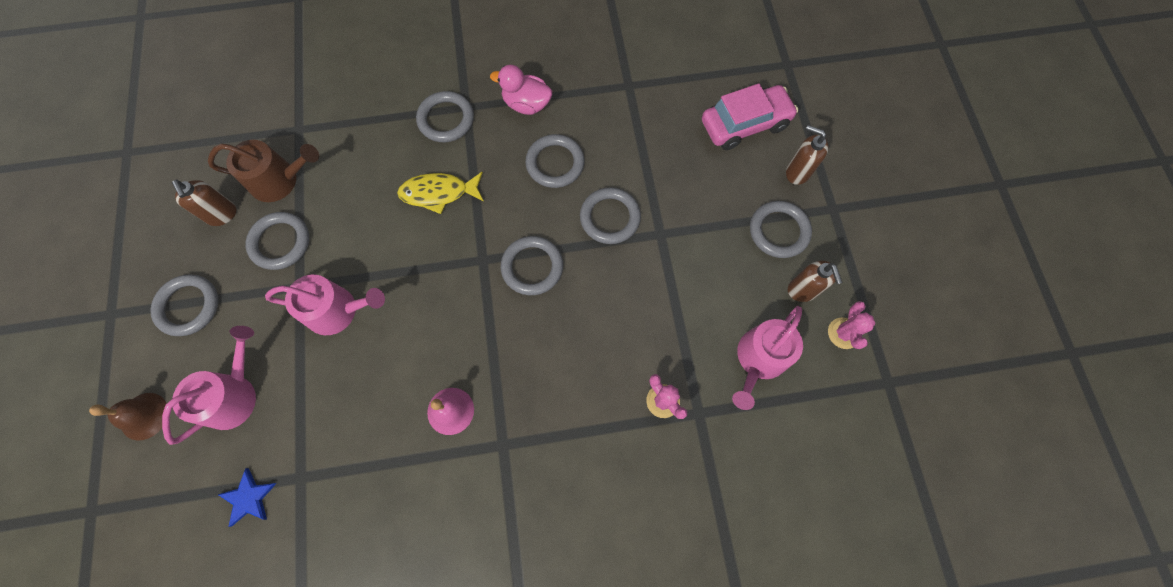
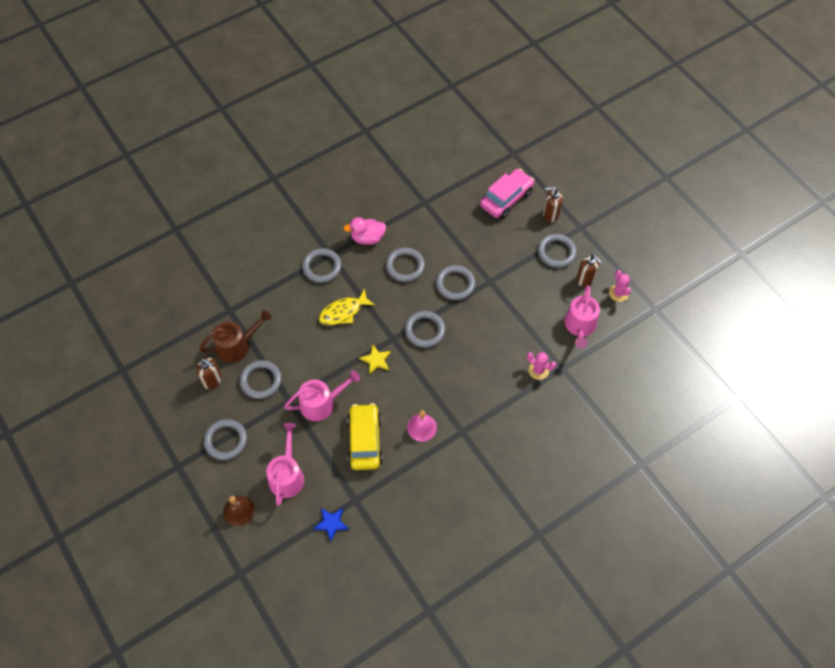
camera: 25 degrees left, 10 degrees down
(363, 393) = (365, 441): none -> yellow car
(443, 281) = (376, 360): none -> yellow star

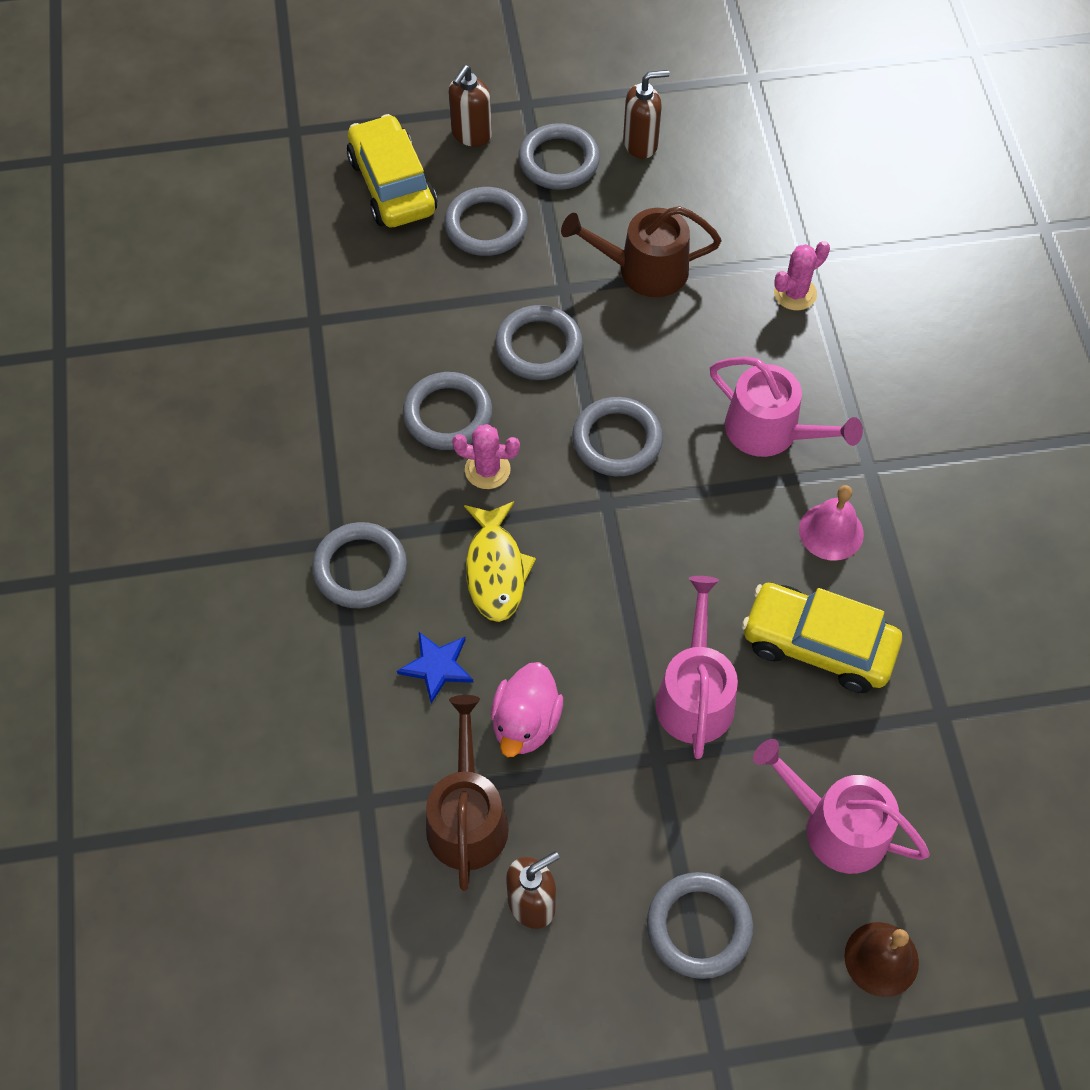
camera: 65 degrees left, 0 degrees up
(261, 381) = (582, 797): grey ring -> grey ring (486, 225)
(331, 523) = (978, 779): blue star -> blue star (437, 666)
(367, 238) = (339, 455): pink duck -> pink duck (525, 723)
(376, 360) = (641, 553): yellow star -> none
(506, 199) = (392, 185): pink car -> yellow car
(517, 307) = (644, 270): none -> brown watering can
(580, 326) = (734, 194): pink watering can -> pink watering can (770, 431)
(618, 293) = (695, 110): pink cactus -> pink cactus (487, 470)

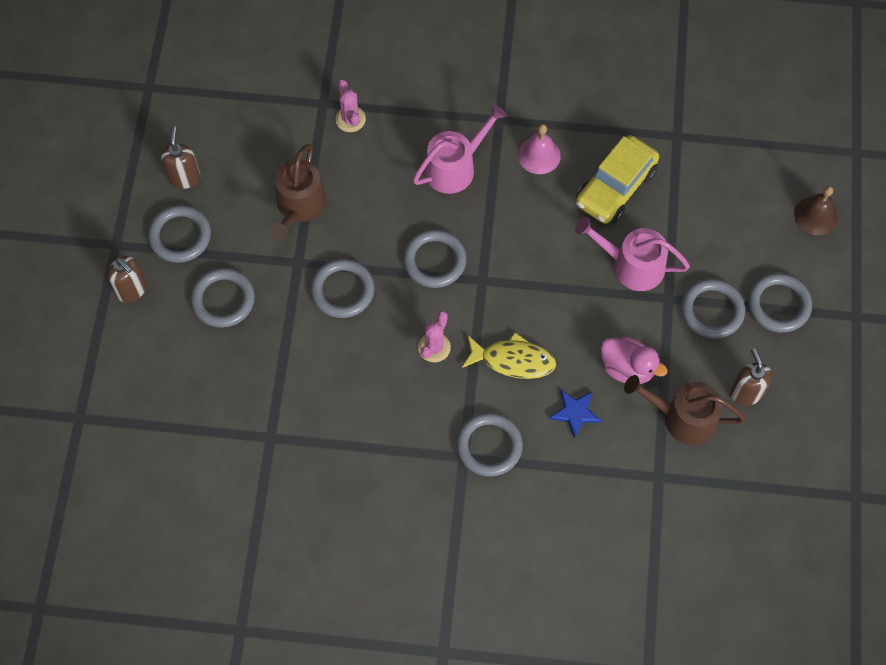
camera: 75 degrees left, 5 degrees up
(392, 185) = (161, 356): yellow car -> none
(448, 414) = (381, 363): grey ring -> grey ring (712, 310)
(836, 826) = (733, 214): pink watering can -> none

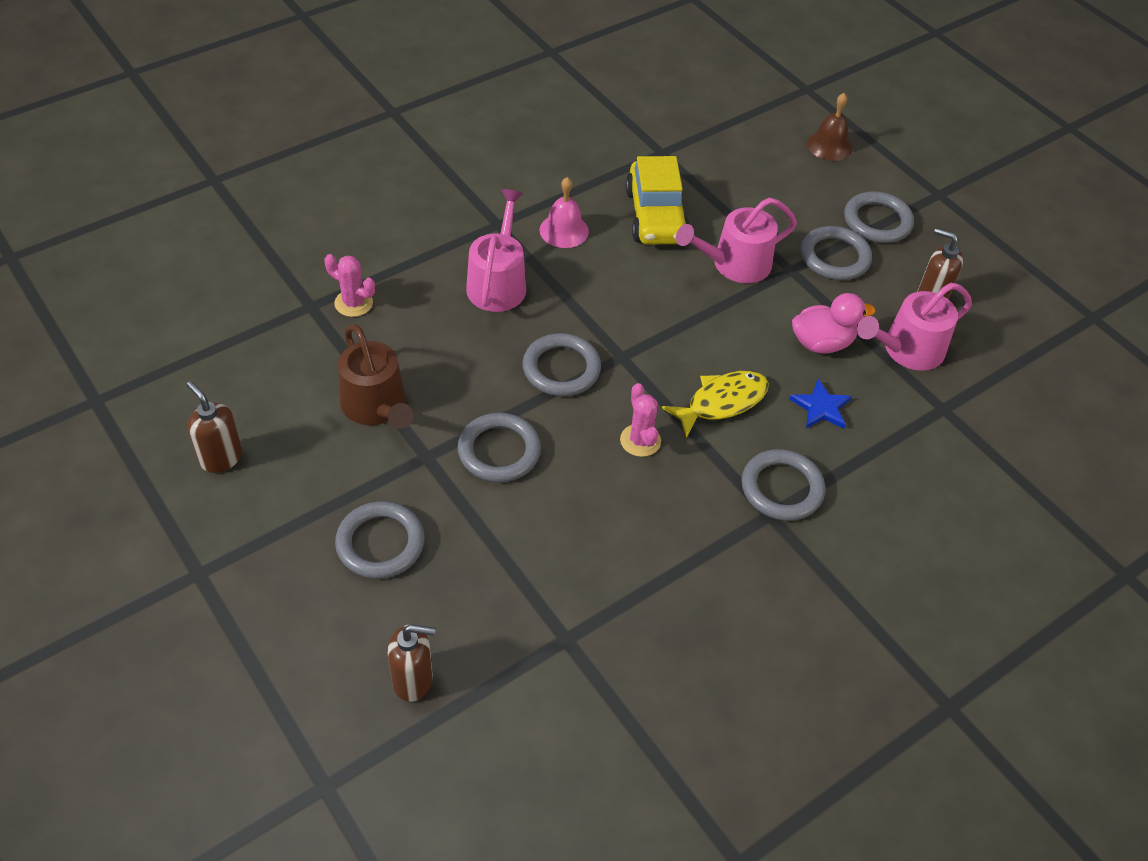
camera: 45 degrees left, 15 degrees down
(132, 290) = (263, 604): brown soap dispenser -> brown soap dispenser (413, 680)
(180, 236) = (270, 515): grey ring -> none
(683, 417) = (907, 350): brown watering can -> pink watering can

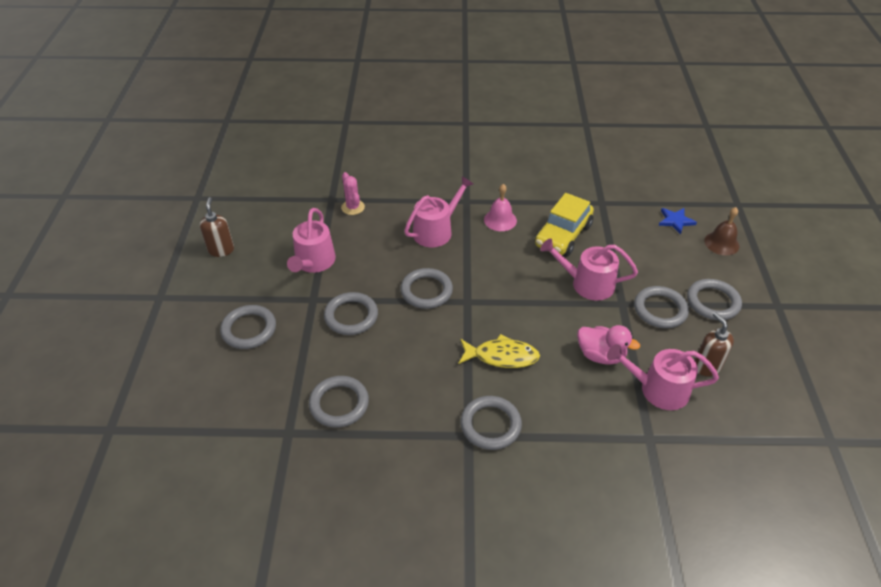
camera: 40 degrees right, 5 degrees down
(376, 406) = (313, 262): brown watering can -> pink watering can
(413, 680) = (196, 405): brown soap dispenser -> none
(593, 567) = (339, 404): none -> grey ring
(640, 440) = (432, 351): pink cactus -> none
(821, 407) = (563, 392): blue star -> blue star (675, 221)

